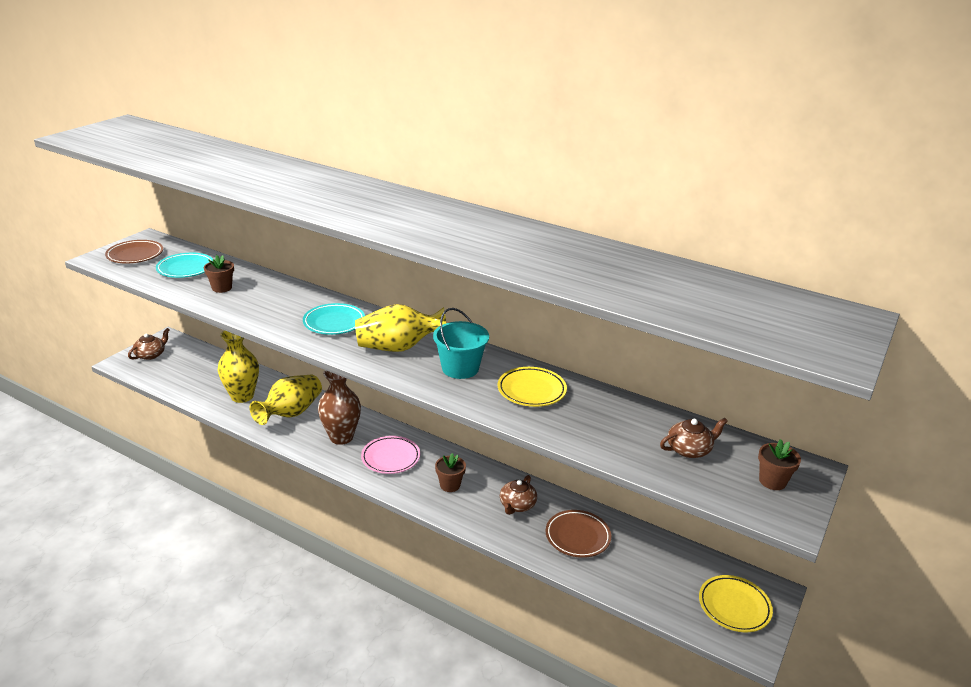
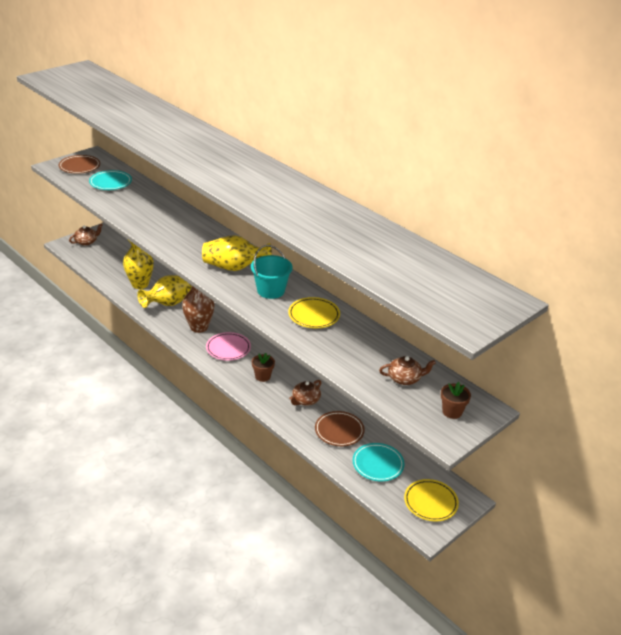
camera: 15 degrees right, 5 degrees up
(222, 288) = (130, 202): brown flower pot -> none
(334, 322) = (197, 241): turquoise plate -> turquoise plate (378, 464)

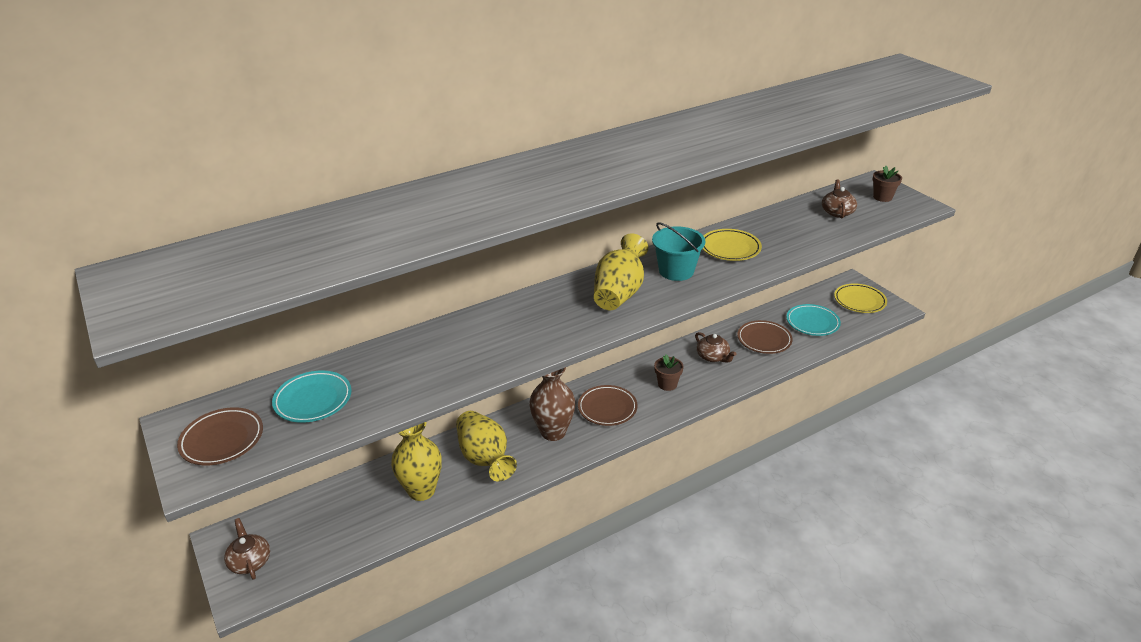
camera: 75 degrees left, 0 degrees up
(228, 349) = (607, 408): pink plate -> brown plate

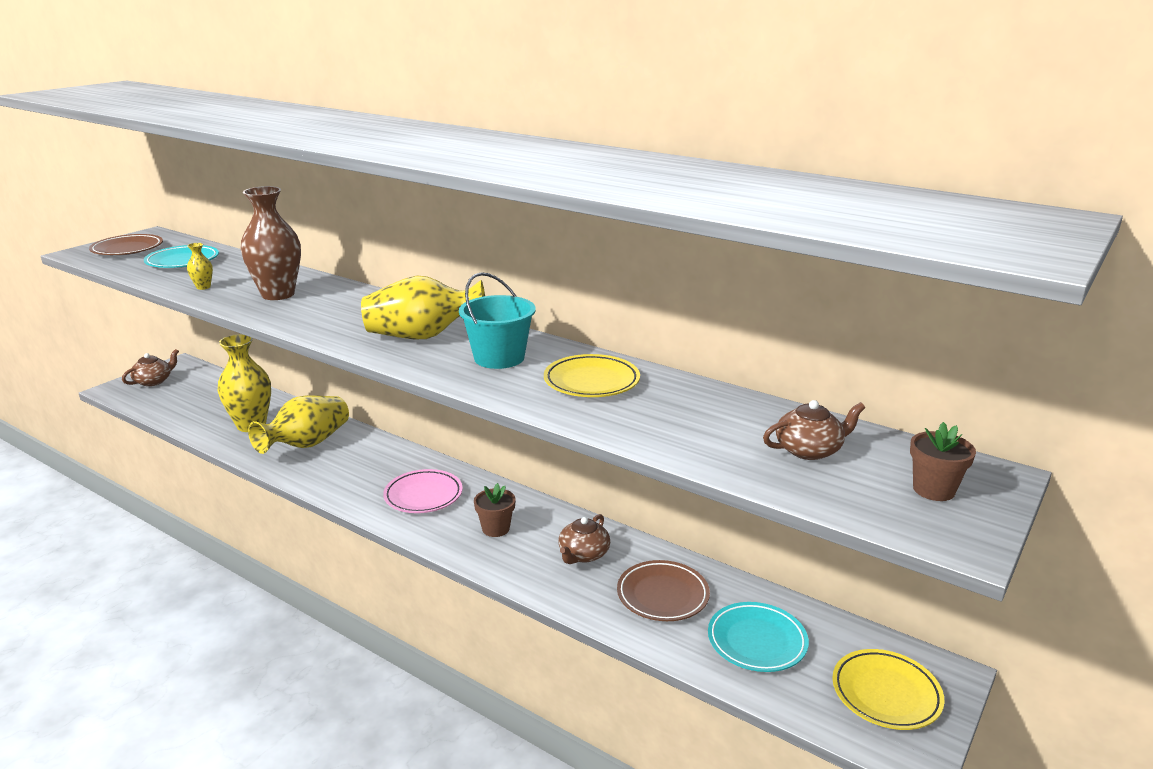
camera: 65 degrees right, 10 degrees down
(413, 389) = (203, 287): none -> yellow vase
(553, 432) = (364, 471): brown vase -> brown vase (278, 294)
(607, 408) = (423, 495): brown plate -> pink plate

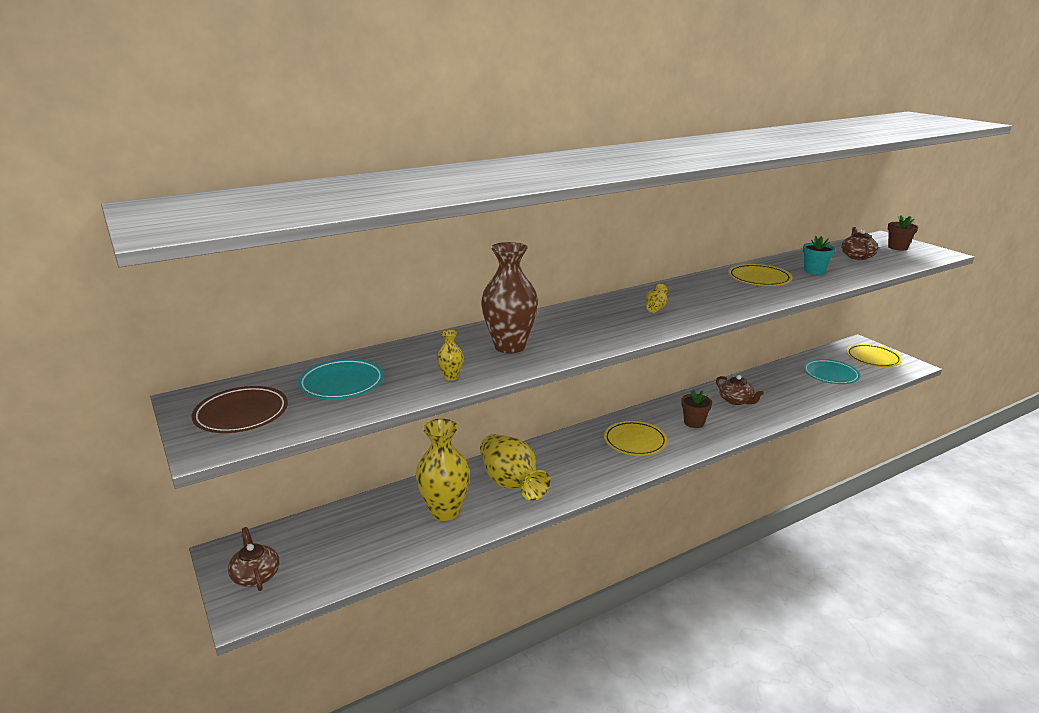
camera: 65 degrees left, 0 degrees up
(423, 336) = (655, 308): yellow vase -> yellow vase, size x0.43
(423, 495) = (635, 442): pink plate -> yellow plate
(499, 358) = (709, 294): turquoise bucket -> none
(662, 595) = (785, 388): brown plate -> none
(676, 417) = (814, 271): none -> turquoise flower pot

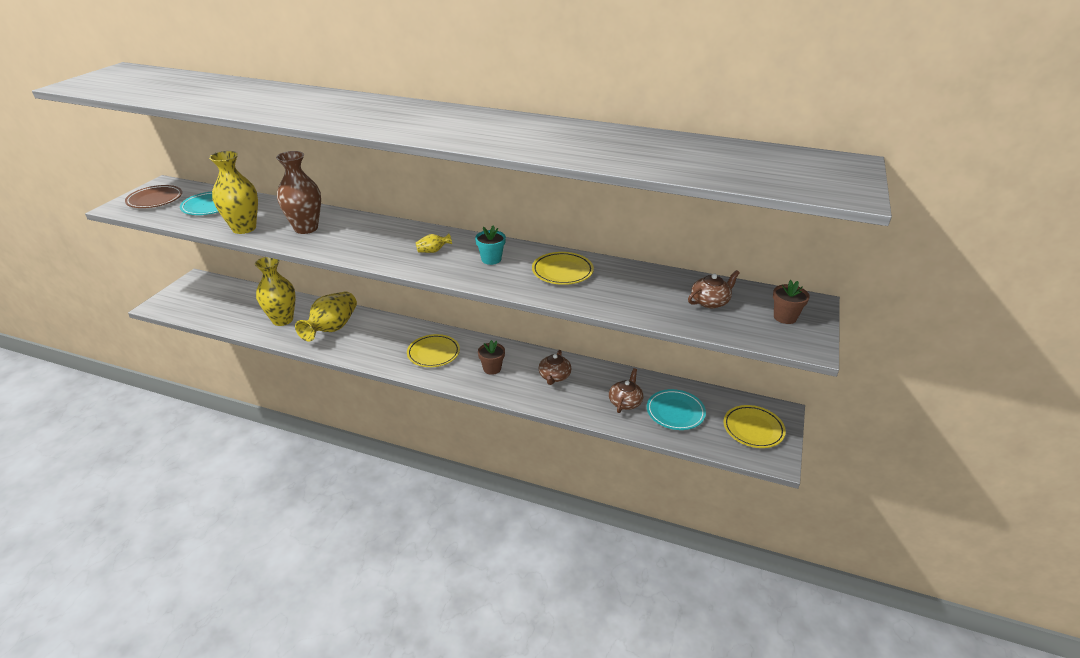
camera: 50 degrees right, 10 degrees up
(255, 575) = (184, 295): brown teapot -> brown teapot (625, 402)
(450, 377) = (244, 228): yellow vase -> yellow vase, size x2.33
(814, 271) = (626, 290): turquoise flower pot -> turquoise flower pot (491, 259)

